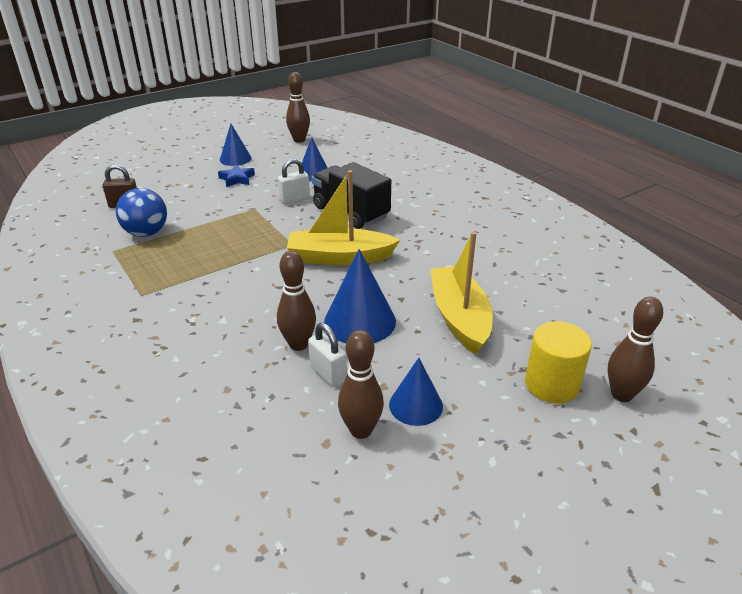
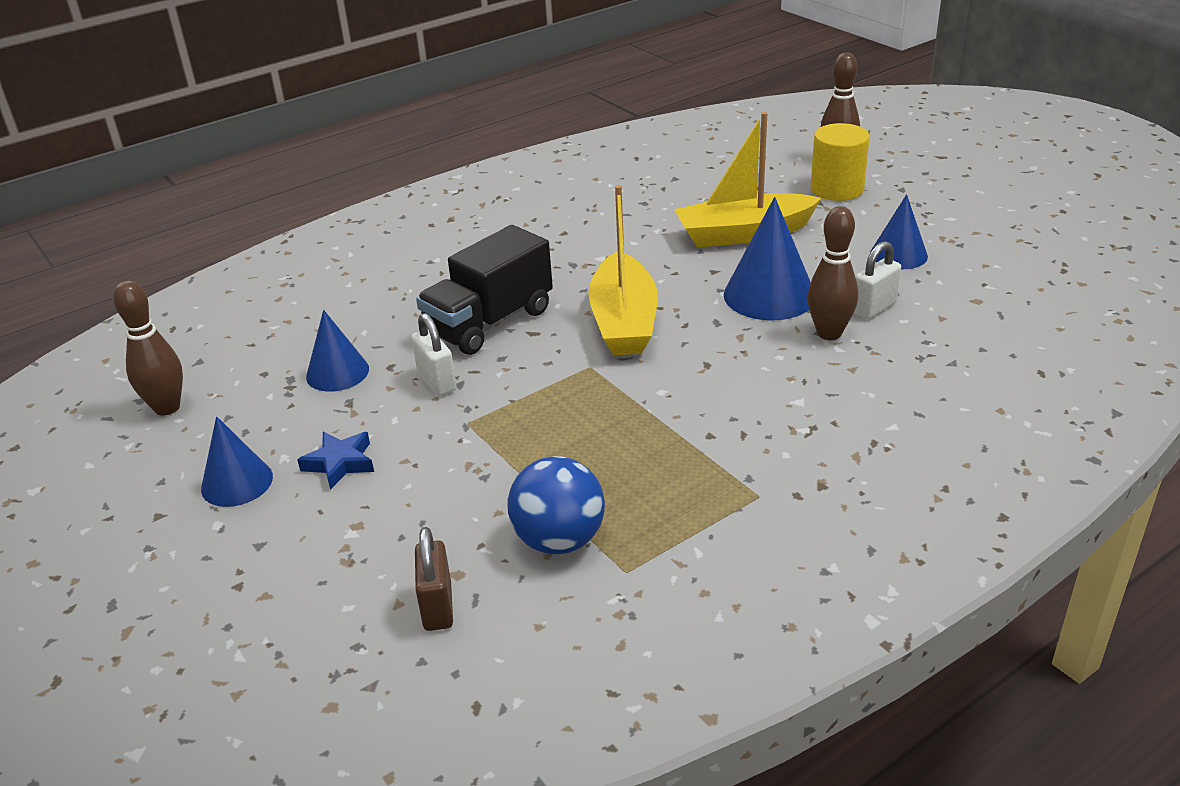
camera: 90 degrees left, 0 degrees up
(361, 430) = (949, 282): brown bowling pin -> none

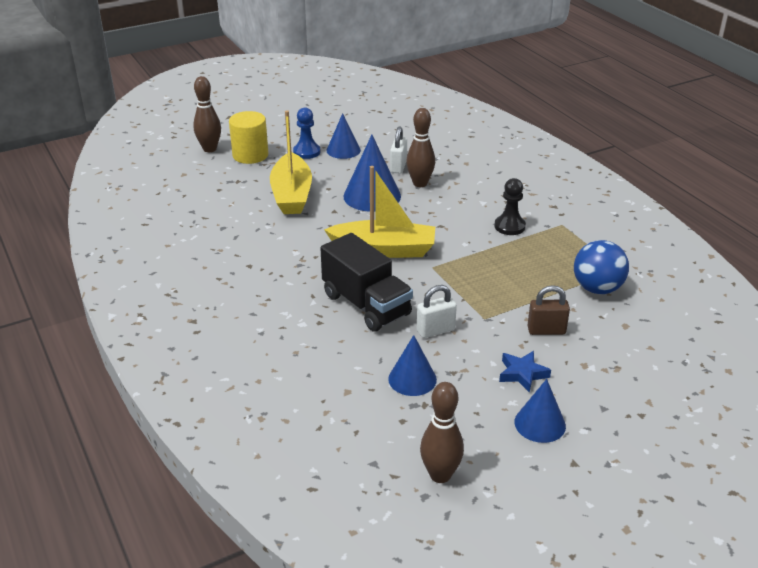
camera: 85 degrees left, 0 degrees up
(438, 607) = (652, 332): brown padlock -> brown padlock (546, 330)
(728, 434) = (509, 226): none -> black pawn
(873, 227) = (306, 152): none -> blue pawn
(874, 308) = (398, 167): white padlock -> white padlock turned 45 degrees clockwise

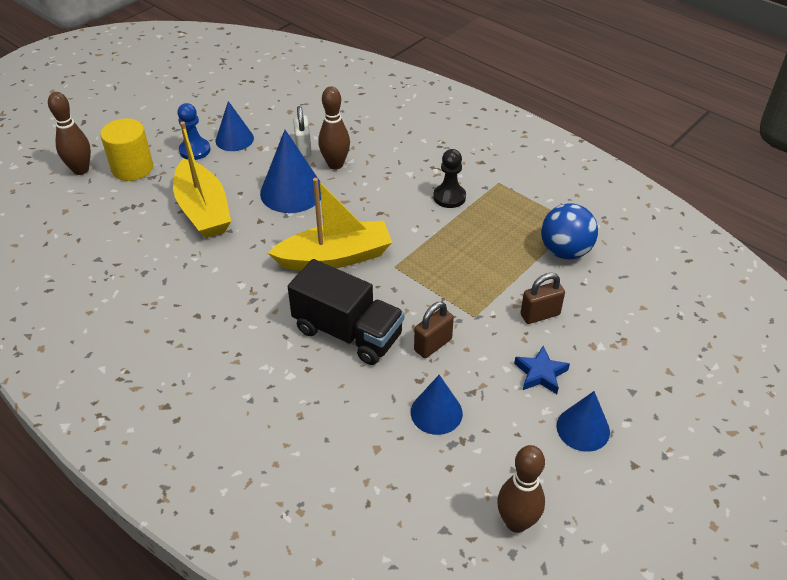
camera: 20 degrees left, 10 degrees up
(435, 330) = (433, 345): white padlock -> brown padlock

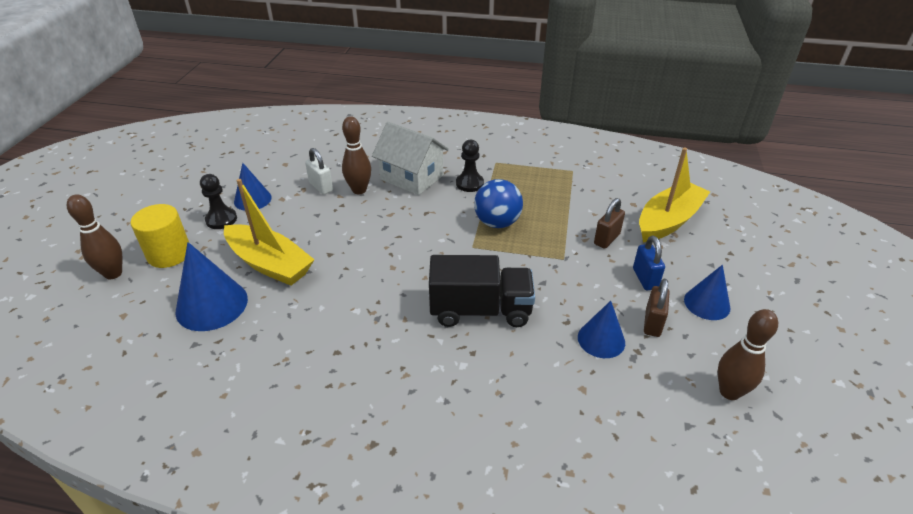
camera: 30 degrees left, 5 degrees down
(195, 150) = (221, 219): blue pawn -> black pawn
(292, 192) = (339, 222): blue cone -> blue cone (212, 305)
(335, 257) = (419, 258): yellow boat -> yellow boat (668, 221)
(397, 169) = (412, 177): none -> white house
(433, 345) = (553, 291): brown padlock -> brown padlock (652, 323)
(540, 374) = (645, 279): blue star -> blue padlock
(565, 251) = (583, 191): blue ball -> blue ball (497, 222)

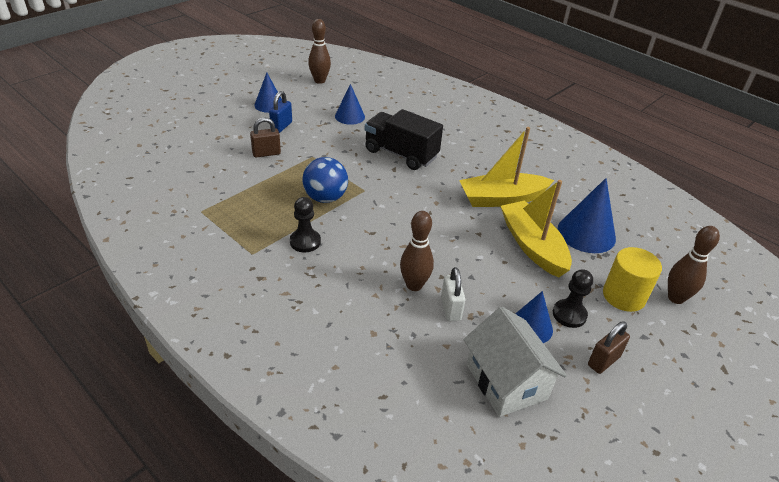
camera: 150 degrees left, 0 degrees up
(412, 177) = (350, 275): white house -> white house (506, 381)
(652, 323) = (312, 110): brown padlock -> brown padlock (603, 361)
(668, 221) = (206, 144): yellow boat -> yellow boat (502, 199)

